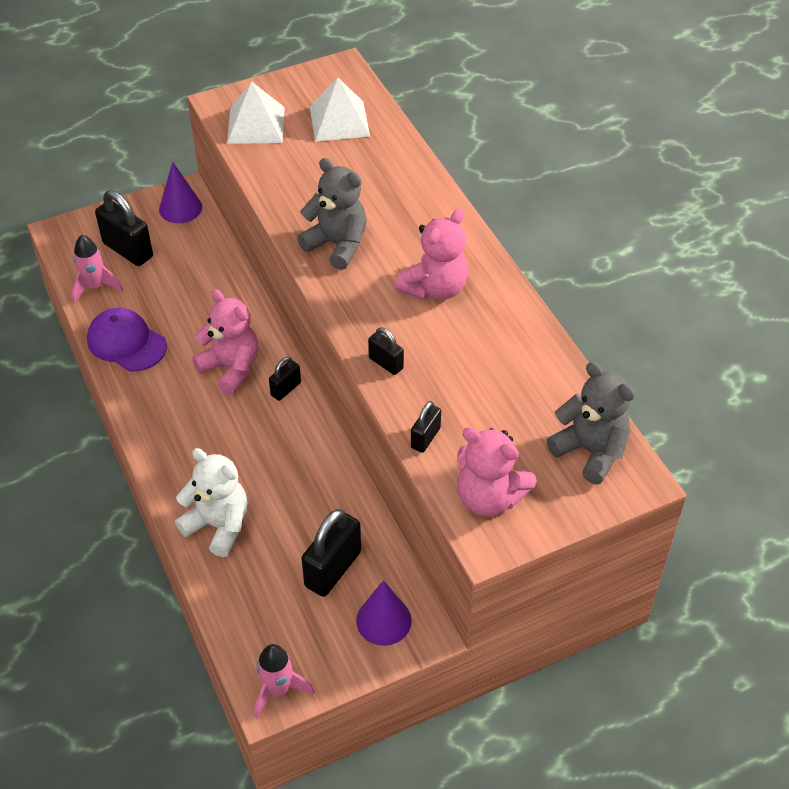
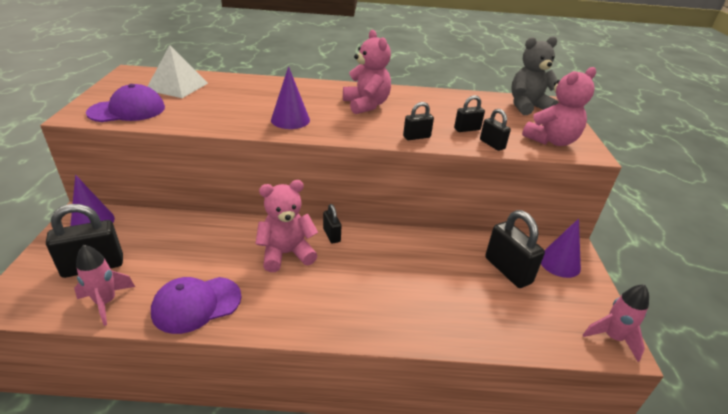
camera: 65 degrees left, 15 degrees down
(218, 525) = (439, 316): white teddy bear -> none
(256, 125) = (127, 110): white pyramid -> purple cap
(337, 244) = (290, 120): grey teddy bear -> purple cone
(449, 403) = (467, 129): none -> black padlock

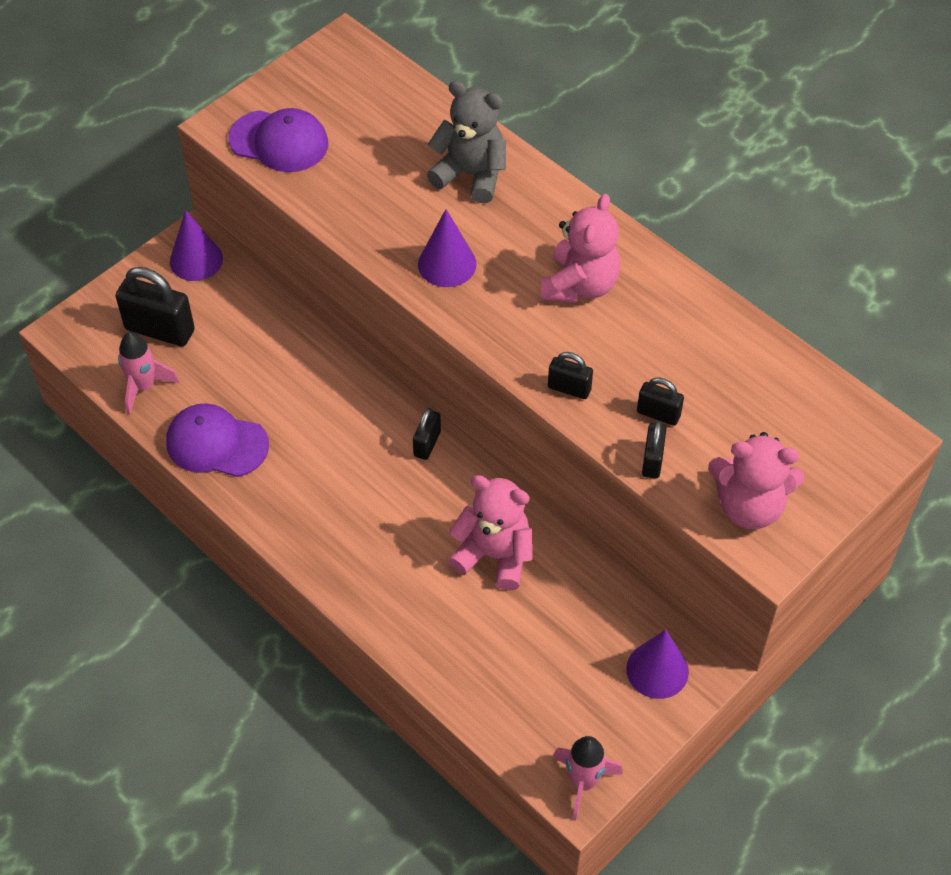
camera: 45 degrees right, 20 degrees up
(177, 86) = (373, 111): white pyramid -> none
(286, 254) = (353, 437): pink teddy bear -> pink teddy bear (494, 555)
(507, 270) = (577, 631): black padlock -> none
(527, 106) = (827, 422): grey teddy bear -> grey teddy bear (471, 175)

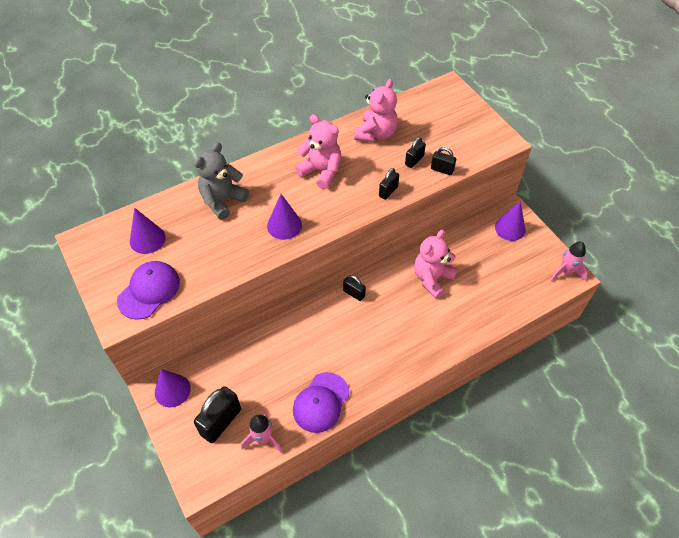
camera: 75 degrees left, 0 degrees up
(368, 111) = (147, 239): none -> purple cone
(749, 506) = (476, 141): pink teddy bear -> pink teddy bear (376, 134)

